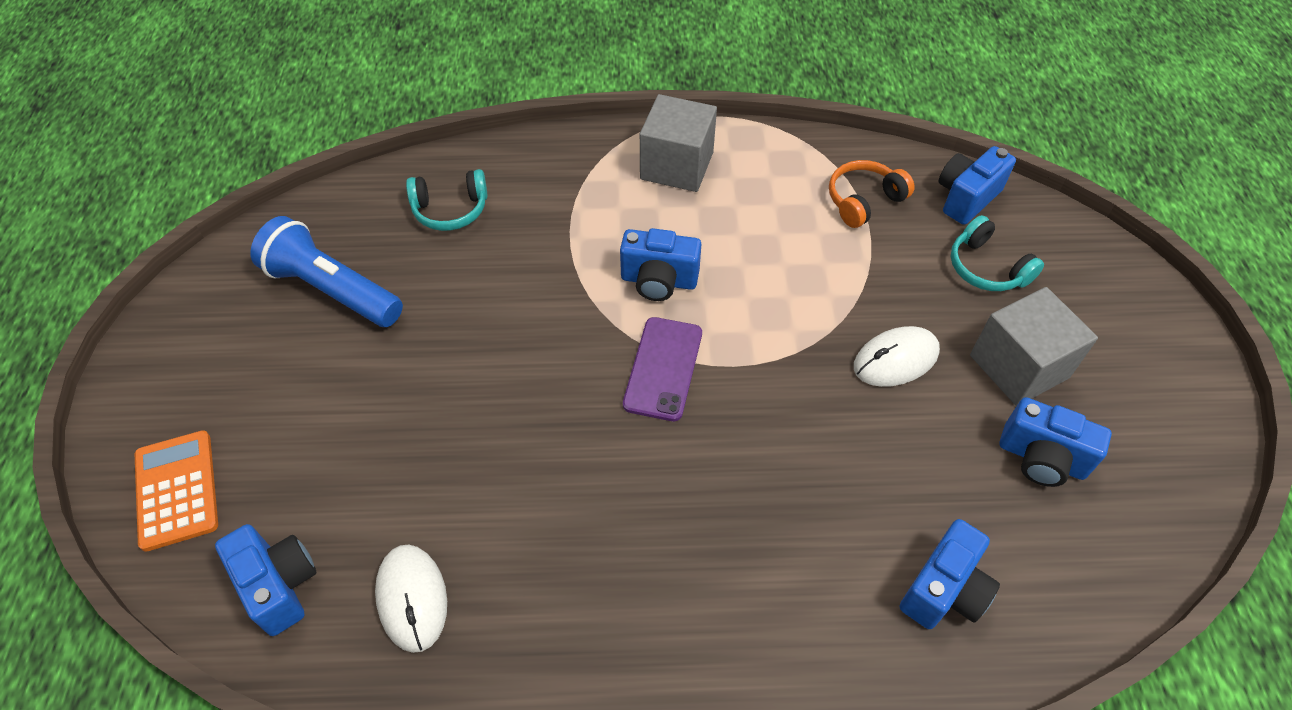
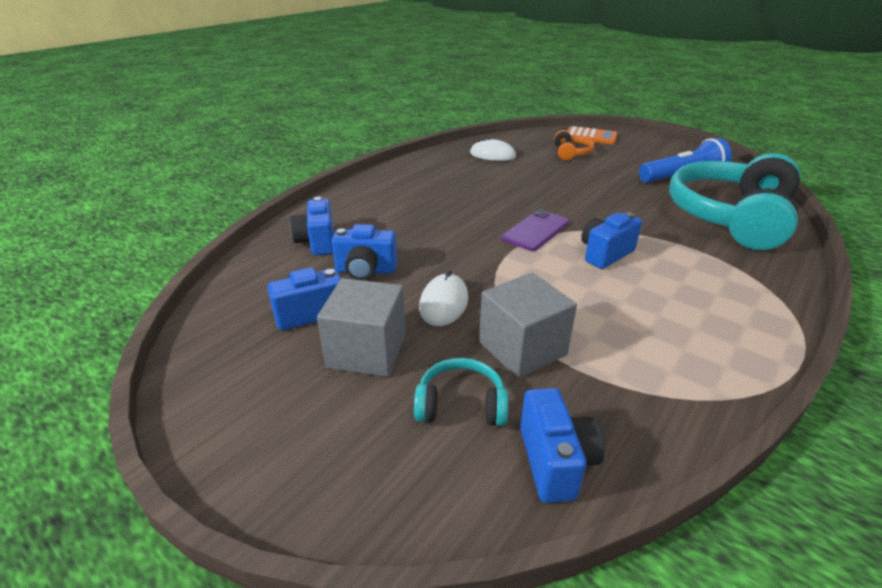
camera: 130 degrees right, 20 degrees down
(279, 585) = (528, 141): blue camera -> blue camera (365, 271)
(450, 210) = (730, 217): turquoise headphones -> turquoise headphones, size x2.36
(663, 368) = (536, 230): purple phone -> purple phone turned 75 degrees clockwise
(677, 165) = (729, 309): grey cube -> grey cube (522, 348)
(863, 200) = (610, 384): orange headphones -> orange headphones (571, 153)

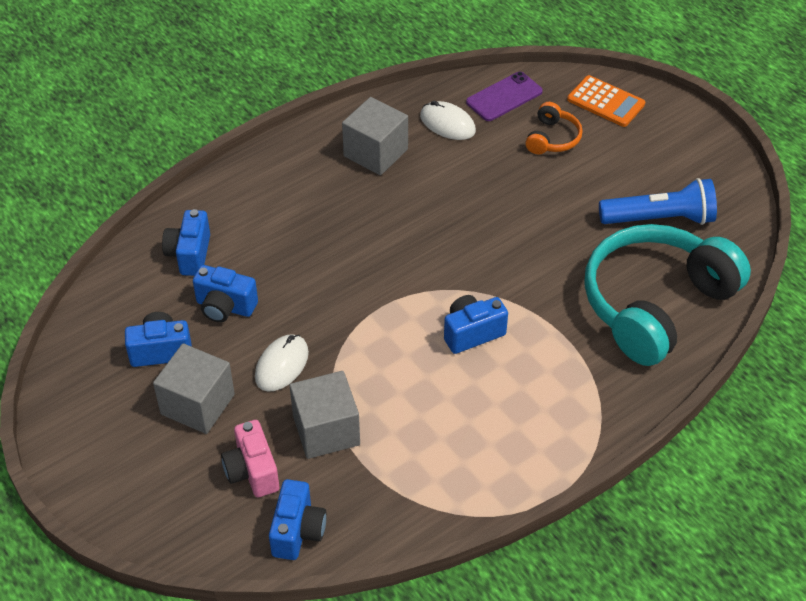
camera: 15 degrees right, 15 degrees up
(449, 172) = (375, 153): none -> grey cube
(461, 404) = (252, 471): turquoise headphones -> pink camera
(536, 230) = (421, 282): purple phone -> purple phone (504, 97)

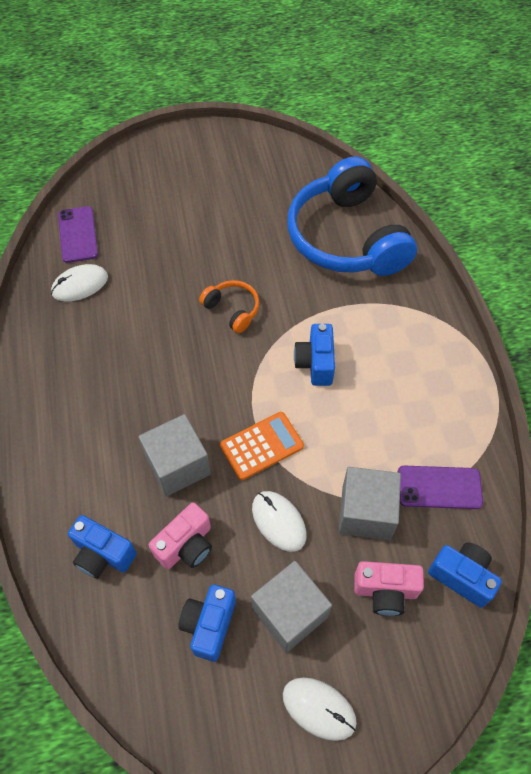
camera: 65 degrees left, 10 degrees up
(121, 455) = (319, 708): none -> white mouse
(225, 307) = (186, 545): blue camera -> pink camera
(375, 153) = (77, 350): grey cube -> grey cube (178, 465)
(387, 484) = (439, 487): none -> purple phone
(552, 138) = (145, 224): orange headphones -> orange headphones (232, 309)
(605, 102) = (130, 175): orange calculator -> orange calculator (261, 446)
(655, 304) = (346, 238): turquoise headphones -> blue headphones
(659, 219) = (268, 198): blue flashlight -> none

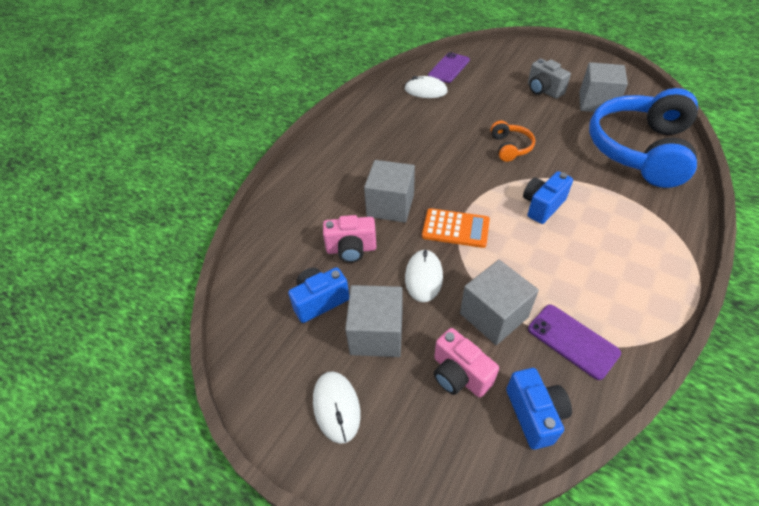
camera: 45 degrees right, 10 degrees down
(103, 554) = (301, 221): blue camera -> none
(206, 210) = (543, 90): none -> grey camera
(268, 198) = (596, 103): none -> grey cube

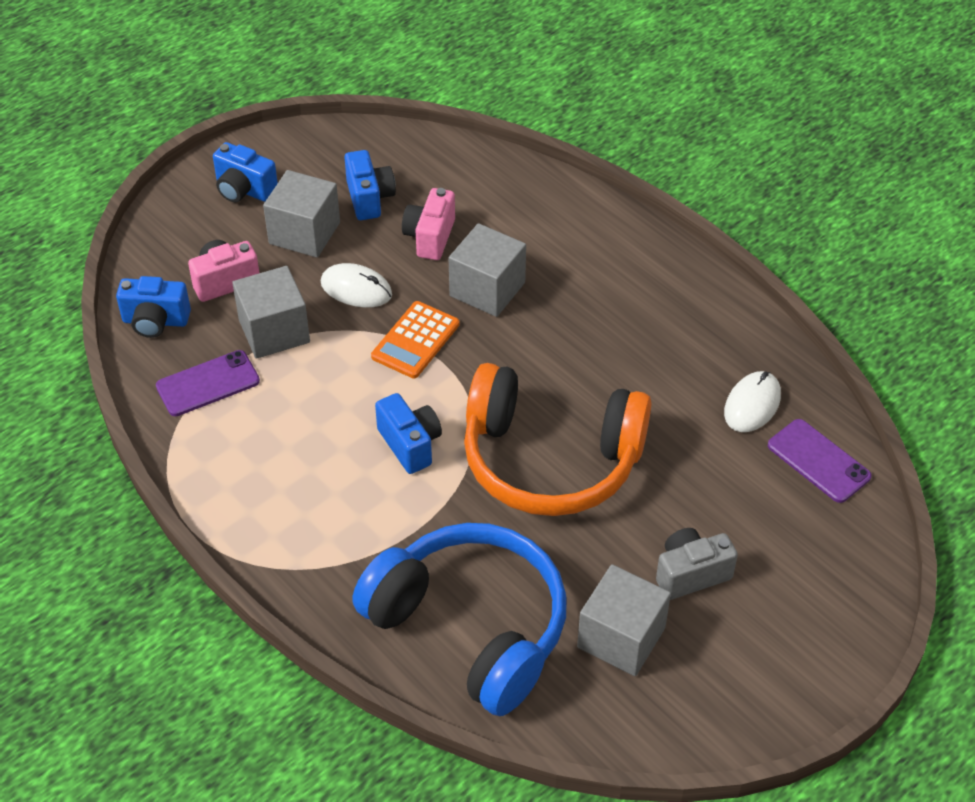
camera: 105 degrees right, 0 degrees up
(336, 407) = (244, 190): white mouse -> blue camera
(510, 147) = (550, 460): orange headphones -> orange headphones, size x2.36

